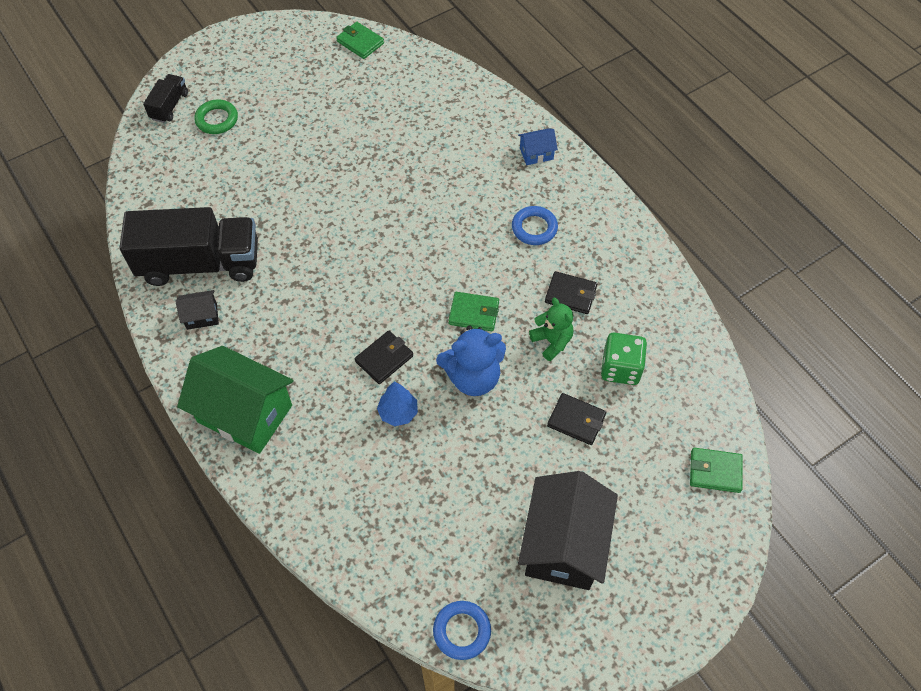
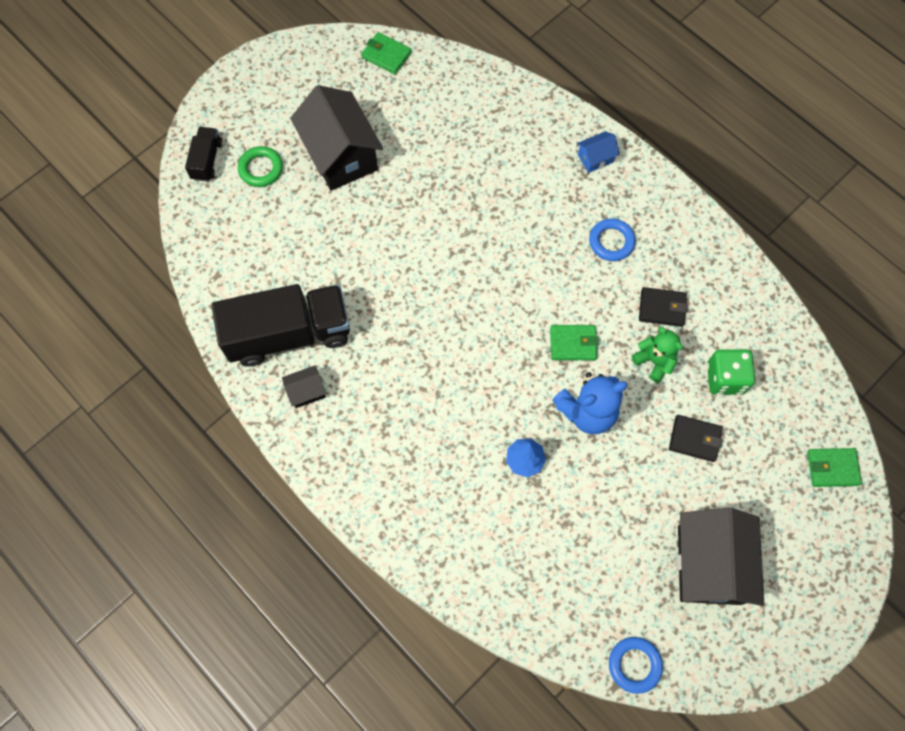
camera: 10 degrees left, 10 degrees up
(245, 413) = (377, 486): green house -> none
(294, 118) = (341, 155): none -> black house
(384, 359) = (497, 406): black wallet -> none

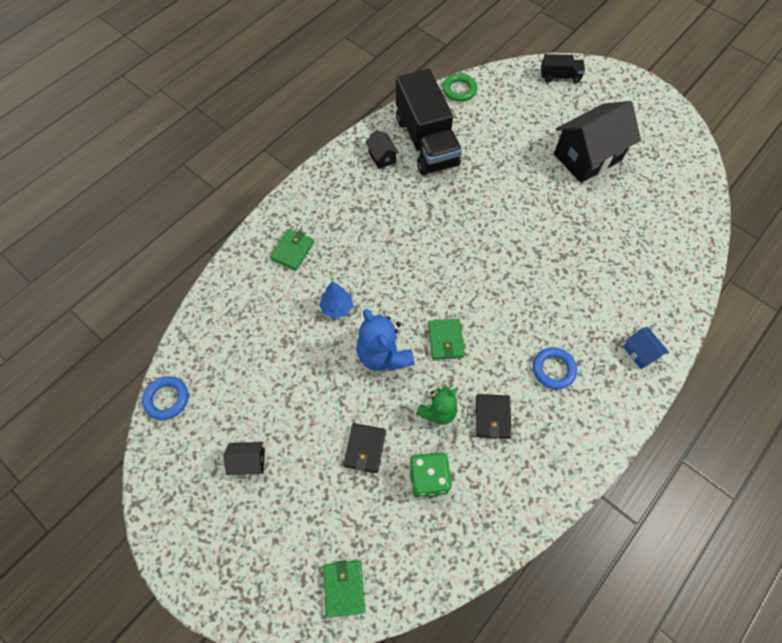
camera: 85 degrees right, 5 degrees down
(261, 169) = (561, 109): green ring -> green ring (459, 90)
(386, 55) = (695, 178): green wallet -> green wallet (292, 251)
(709, 564) = (248, 461): black house -> black house, size x0.45

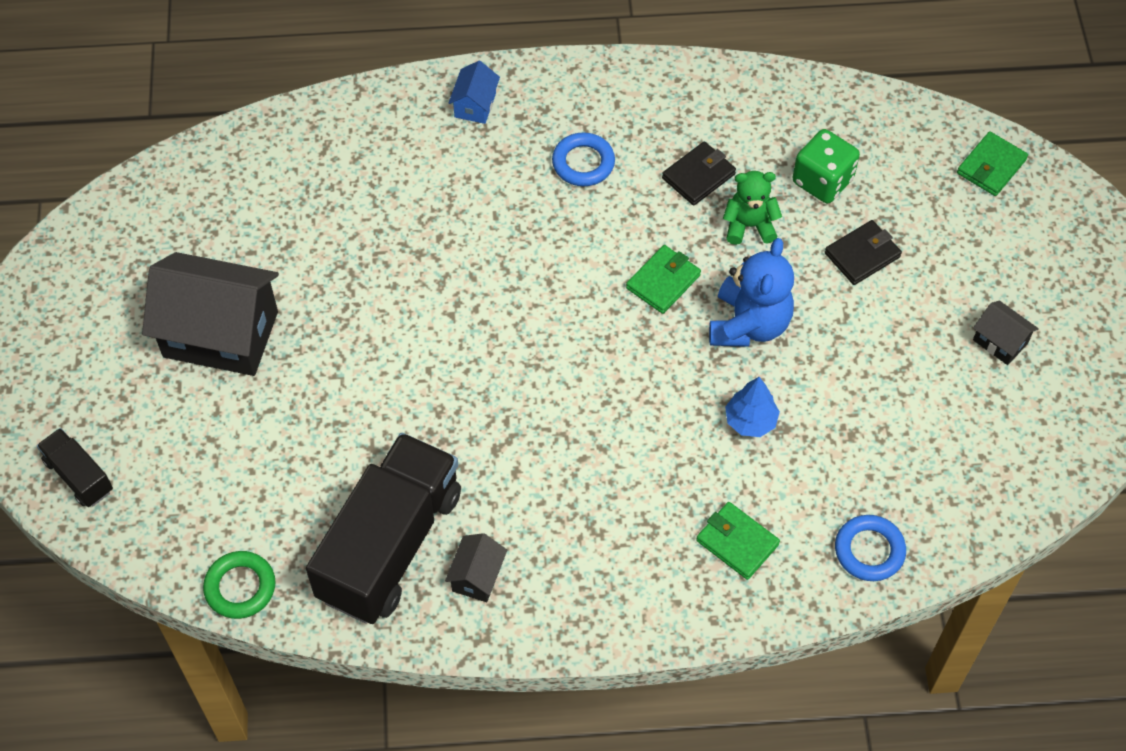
camera: 135 degrees left, 5 degrees down
(167, 399) = (1048, 483): blue ring -> blue ring (869, 551)
(292, 251) = (737, 542): green wallet -> green wallet turned 60 degrees clockwise

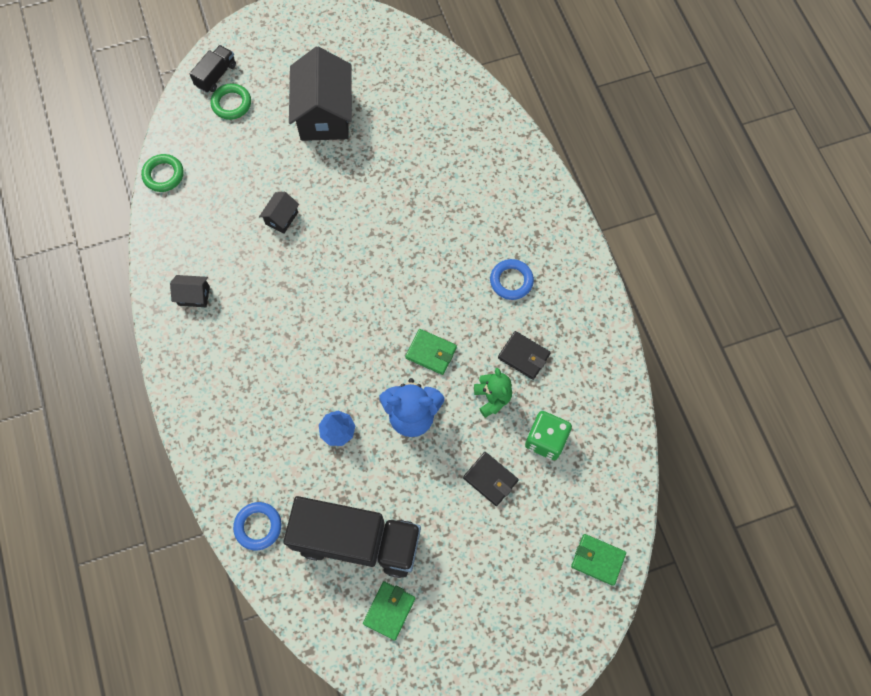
camera: 75 degrees right, 10 degrees up
(144, 462) = (231, 104): none -> green ring
(390, 545) = (205, 243): black truck -> black truck (357, 541)
(475, 105) = (537, 204): blue house -> none
(737, 542) = (247, 441): green wallet -> green wallet (389, 610)
(1000, 341) = (444, 590): black house -> black house (281, 218)

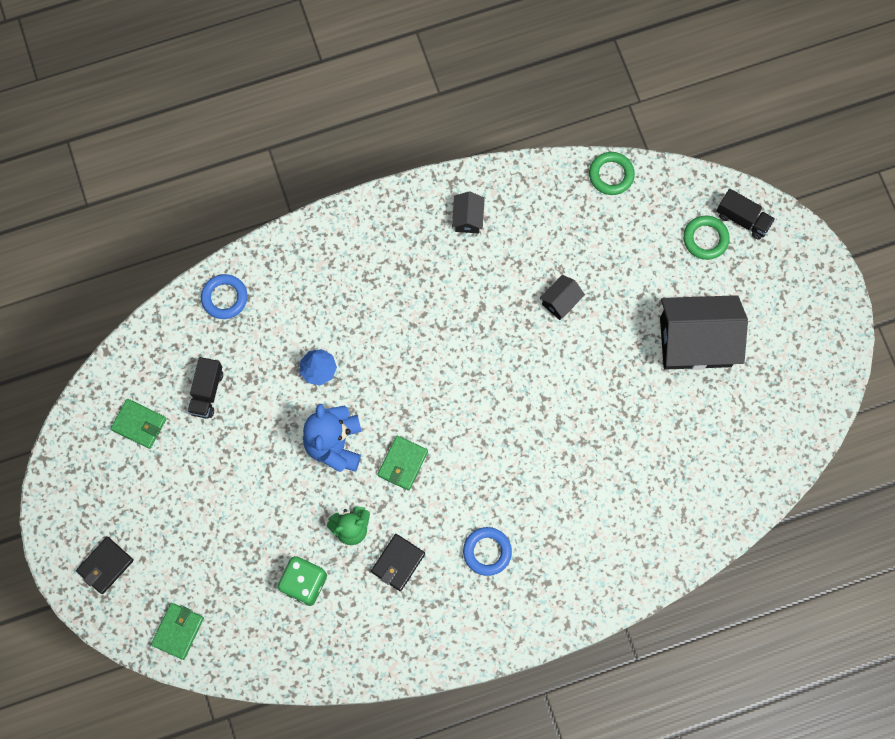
camera: 90 degrees right, 5 degrees up
(281, 218) = (560, 302): black house -> black house turned 75 degrees counterclockwise
(357, 541) = (207, 392): black truck -> black truck, size x0.46
(490, 479) = (264, 524): black wallet -> black wallet (105, 566)

